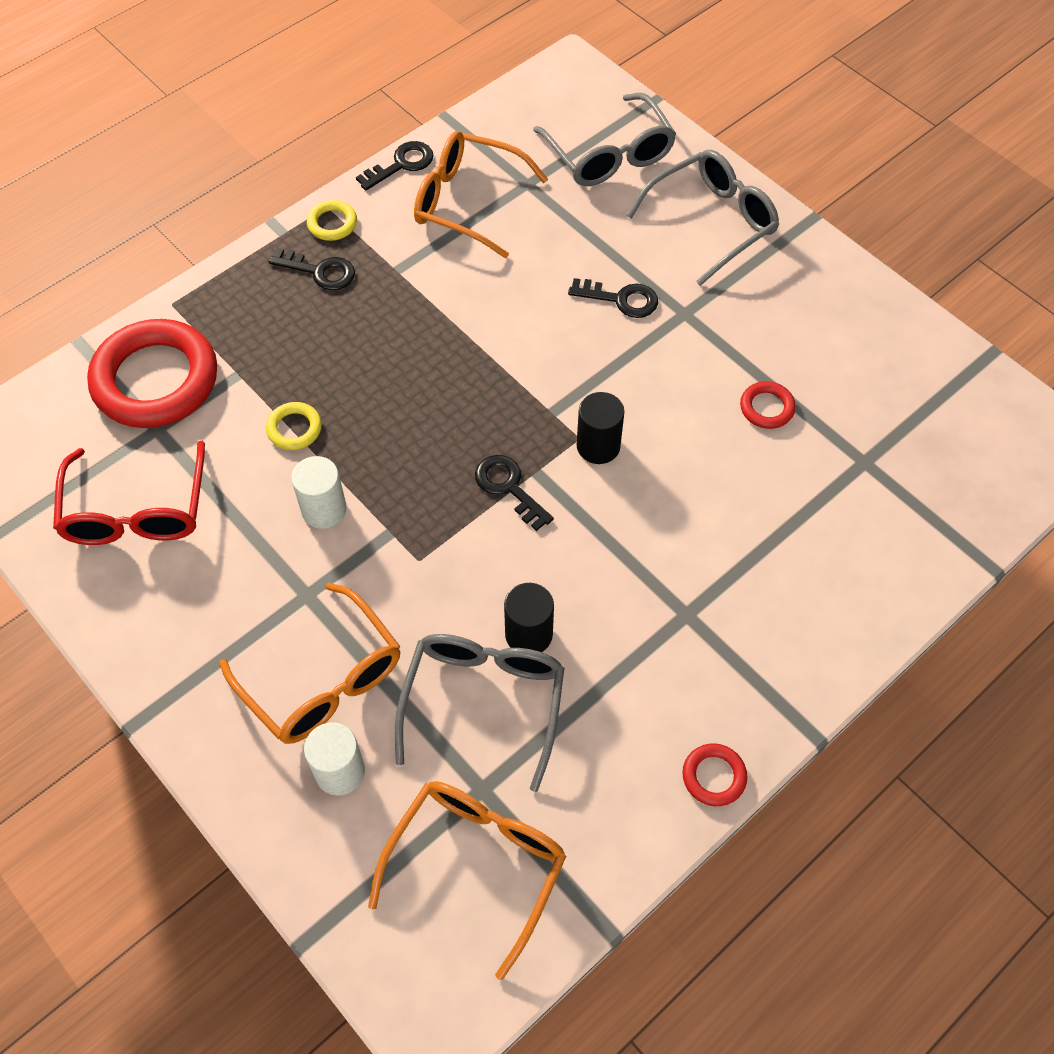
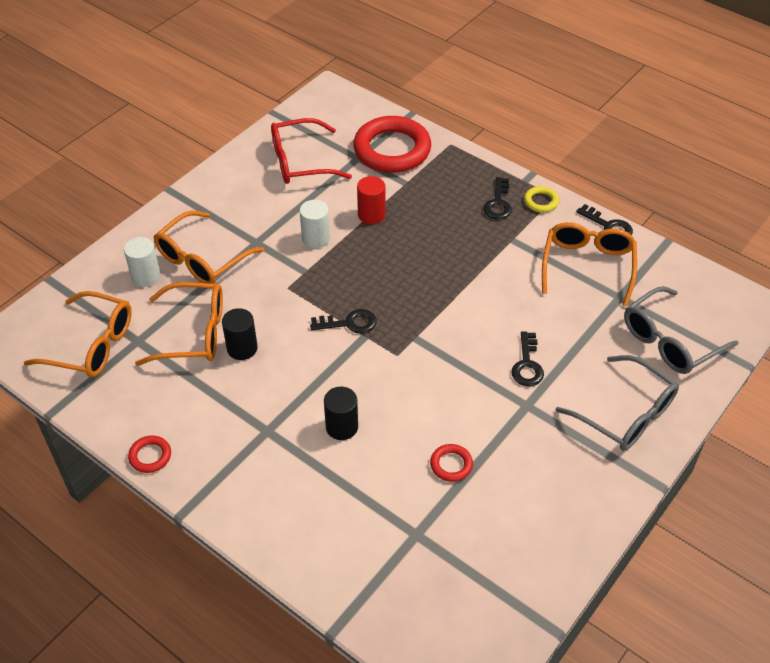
camera: 80 degrees right, 10 degrees down
(294, 429) = (371, 215): yellow ring -> red cylinder
(483, 703) = (193, 333): grey glasses -> orange glasses
(509, 487) = (349, 323): black key -> black key turned 45 degrees clockwise
(598, 446) = (393, 366): black cylinder -> black cylinder (342, 427)

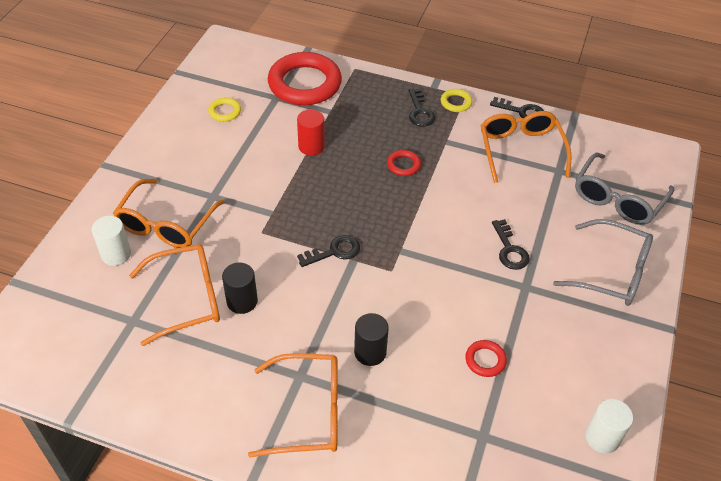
camera: 20 degrees left, 0 degrees up
(91, 345) = (86, 337): orange glasses -> orange glasses (308, 412)
(150, 456) = (194, 434): red ring -> red ring (403, 165)
(301, 162) = (225, 112): red glasses -> yellow ring
(316, 238) = (269, 180): white cylinder -> white cylinder (602, 438)

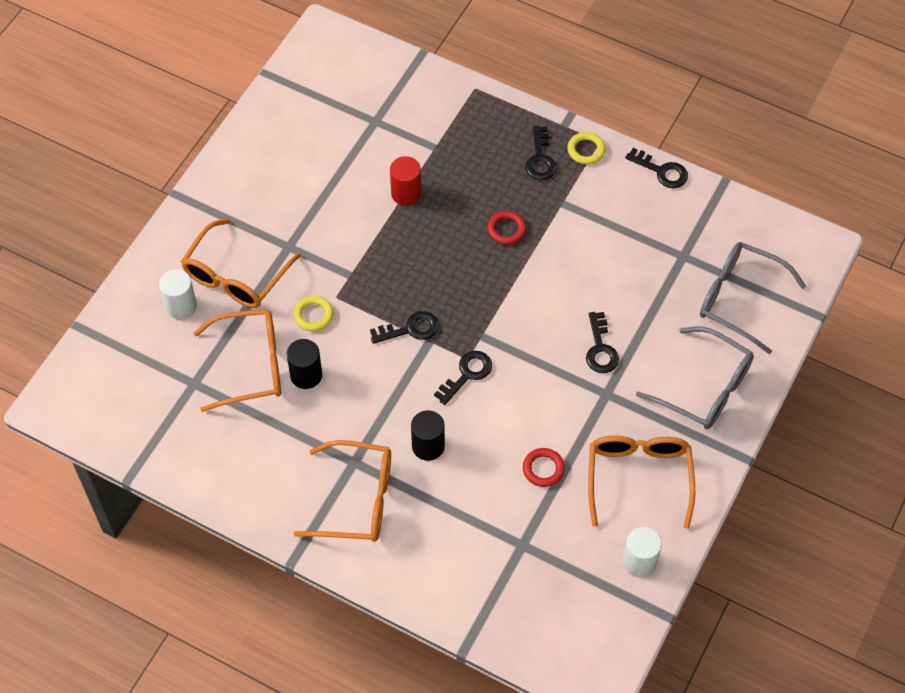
camera: 10 degrees right, 10 degrees up
(225, 112) = (313, 135): yellow ring -> yellow ring (313, 315)
(304, 84) = (411, 105): red ring -> none
(394, 284) = (467, 374): none -> black key
(521, 150) = (646, 224): orange glasses -> orange glasses (638, 478)
(618, 198) = (740, 299): grey glasses -> grey glasses turned 75 degrees clockwise

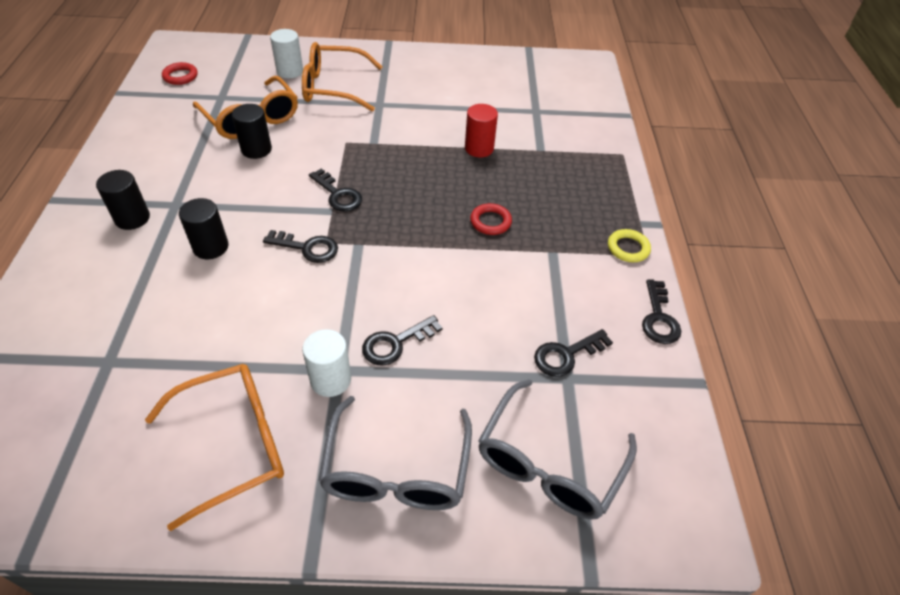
camera: 60 degrees right, 10 degrees down
(313, 315) = (320, 135): yellow ring -> none
(356, 500) = (132, 218): orange glasses -> black cylinder
(540, 159) = (588, 219): black key -> black key (566, 355)
(543, 469) = (215, 346): red ring -> red ring (180, 76)
(639, 561) = (107, 490): white cylinder -> white cylinder (330, 380)
(740, 299) = (549, 462): grey glasses -> grey glasses turned 150 degrees counterclockwise

